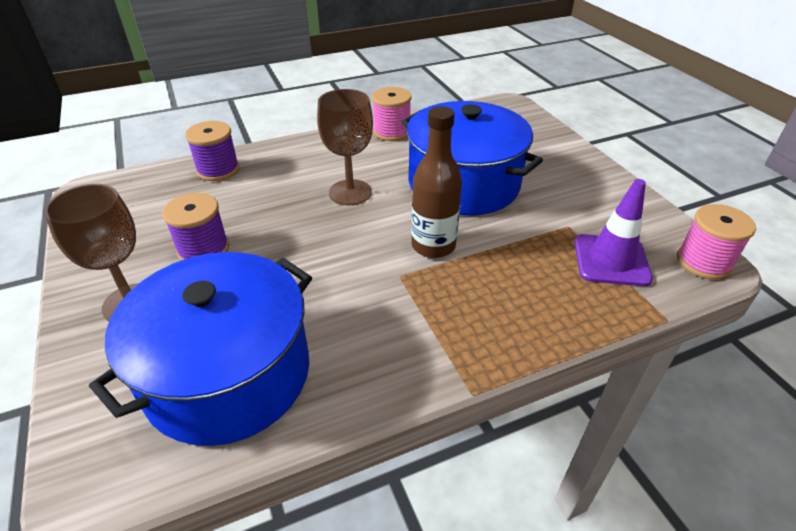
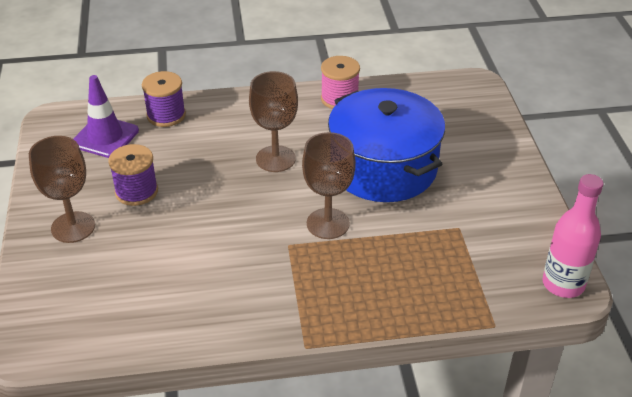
camera: 15 degrees right, 0 degrees up
(228, 374) = (132, 295): blue pot -> none
(433, 246) = (328, 223): brown bottle -> brown goblet
(611, 260) = (478, 266): purple traffic cone -> purple traffic cone (105, 137)
(703, 262) = (563, 284): pink spool -> pink bottle

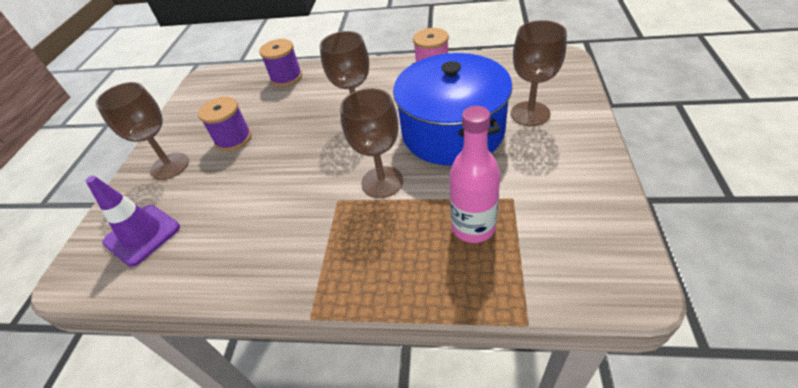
camera: 20 degrees right, 5 degrees up
(105, 137) = (233, 93): purple traffic cone -> purple traffic cone (142, 235)
(456, 145) = (530, 114): none -> brown goblet
(563, 284) = (623, 280): pink bottle -> pink bottle (473, 227)

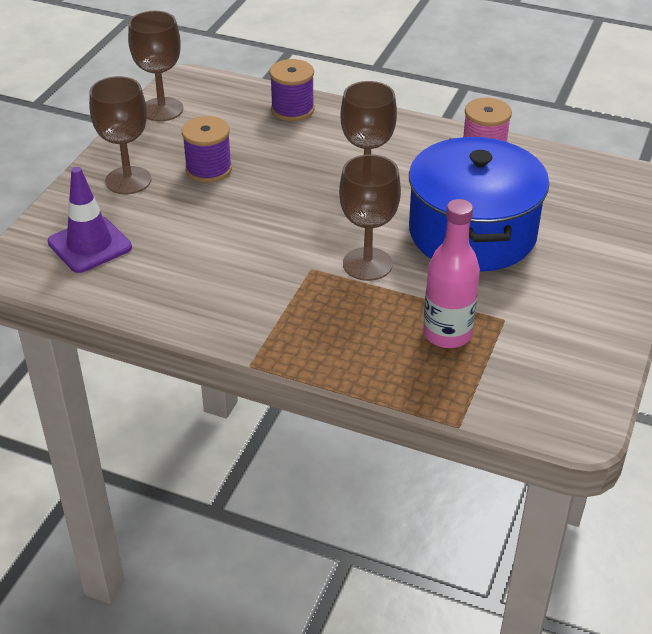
camera: 10 degrees right, 5 degrees down
(530, 114) = (575, 238): brown goblet -> brown goblet (162, 109)

